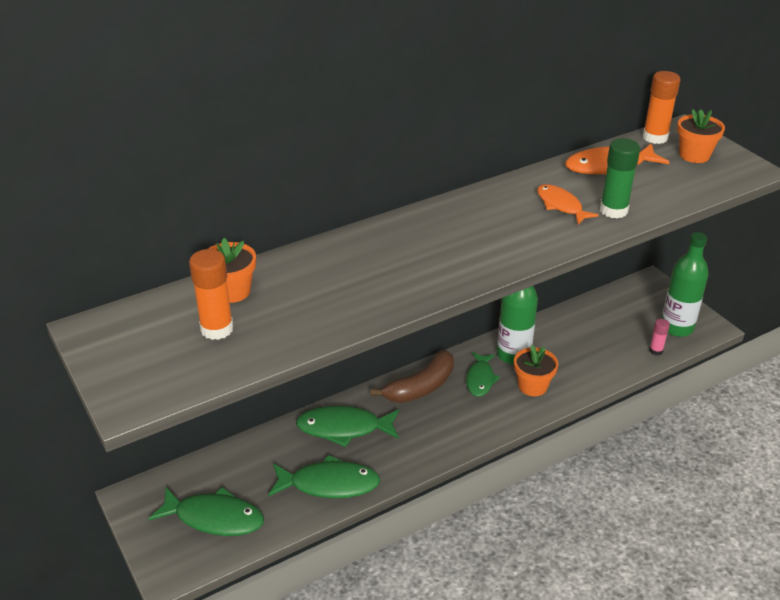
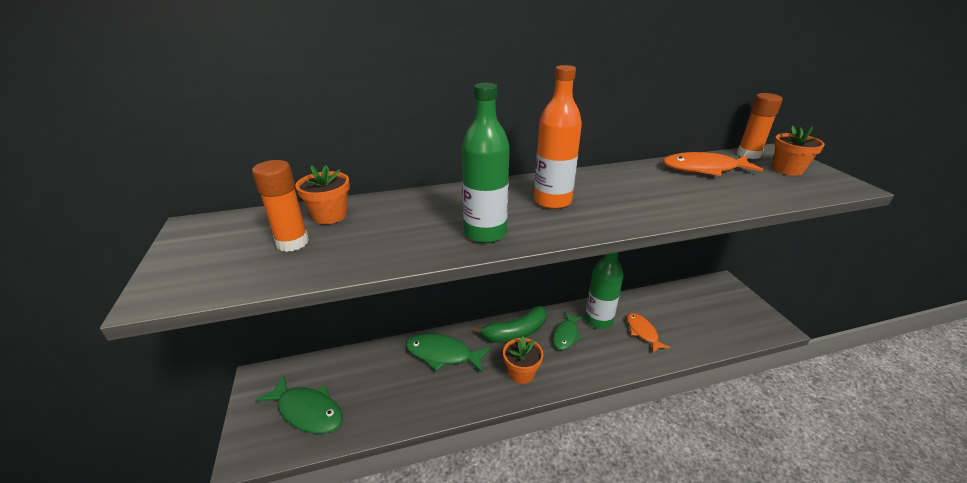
camera: 15 degrees right, 5 degrees down
(329, 484) = (411, 401): green fish -> none
(421, 387) = (516, 332): brown banana -> green banana
(461, 235) = (552, 201): none -> orange bottle
(532, 386) = (609, 349): orange flower pot -> orange flower pot (521, 373)
(561, 205) = (653, 190): orange fish -> orange fish (642, 332)
(613, 210) = (704, 200): green glue stick -> none
(656, 351) = (725, 339): pink glue stick -> none
(676, 327) = (745, 322): green bottle -> green bottle (485, 233)

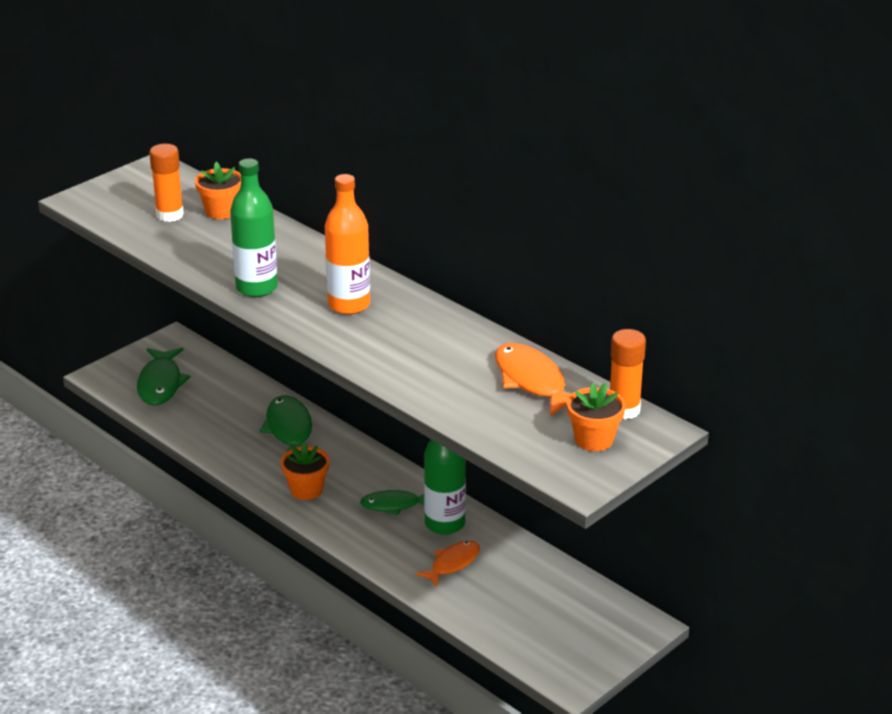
camera: 60 degrees right, 0 degrees up
(516, 332) = (366, 467): green banana -> none

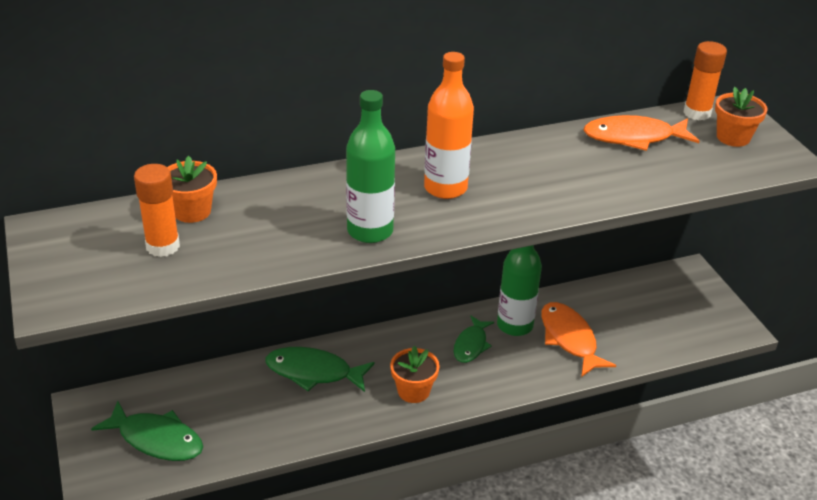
camera: 65 degrees left, 5 degrees up
(452, 563) = (569, 339): orange fish -> orange fish, size x1.52

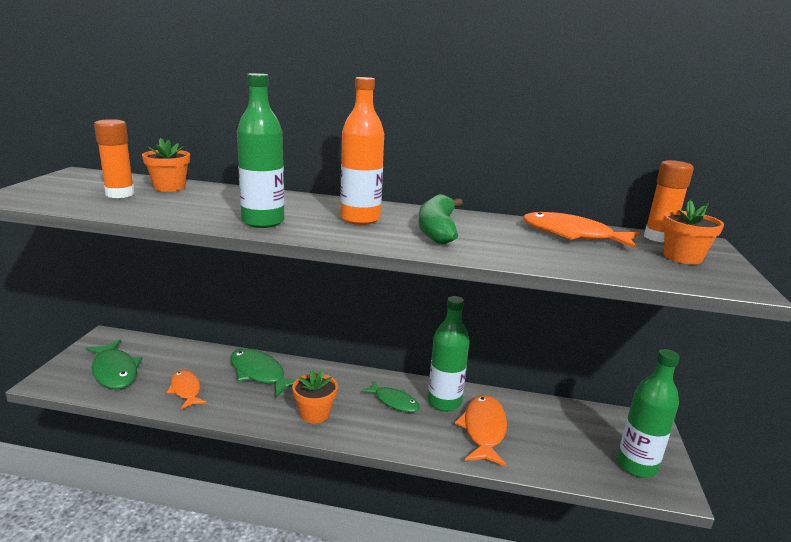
camera: 30 degrees right, 15 degrees down
(261, 424) = (186, 390): none -> orange fish
(471, 345) = (394, 401): green fish -> green fish turned 105 degrees counterclockwise
(526, 177) = (437, 230): none -> green banana
(704, 319) = (636, 465): none -> green bottle

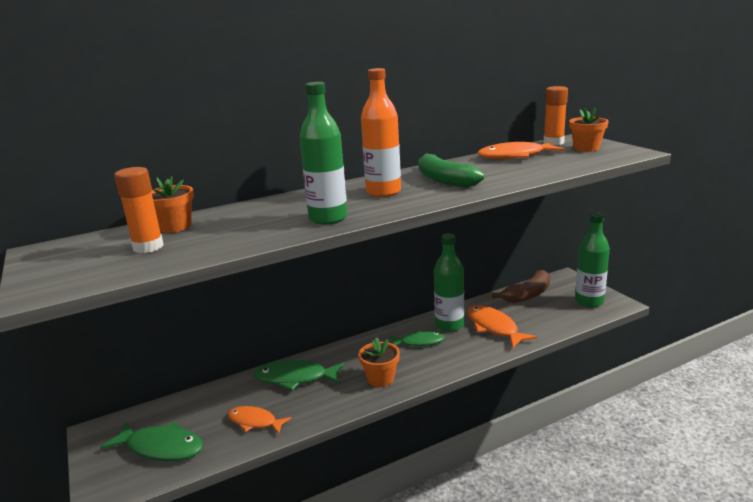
camera: 35 degrees left, 0 degrees up
(572, 417) = (528, 295): none -> brown banana

